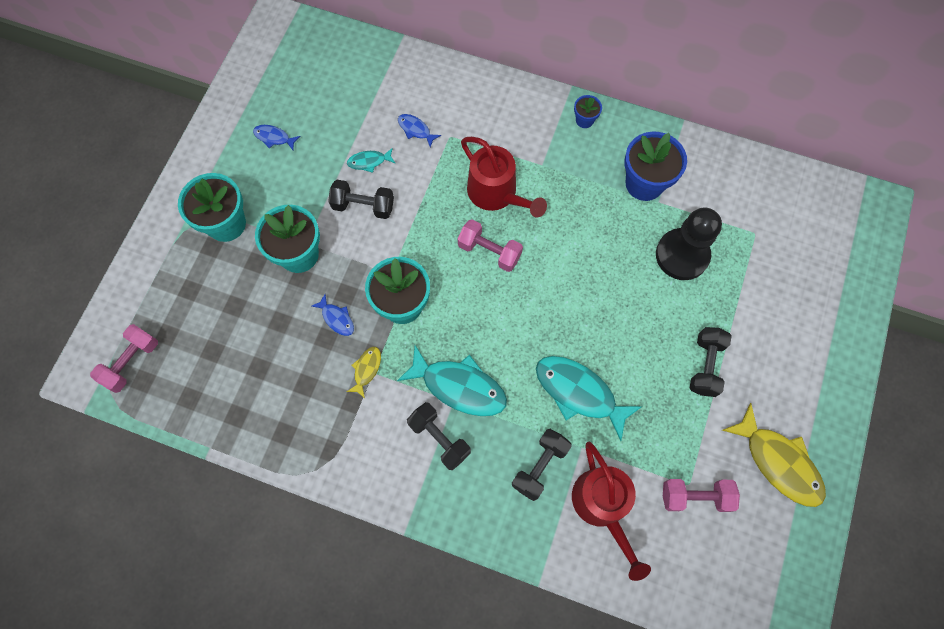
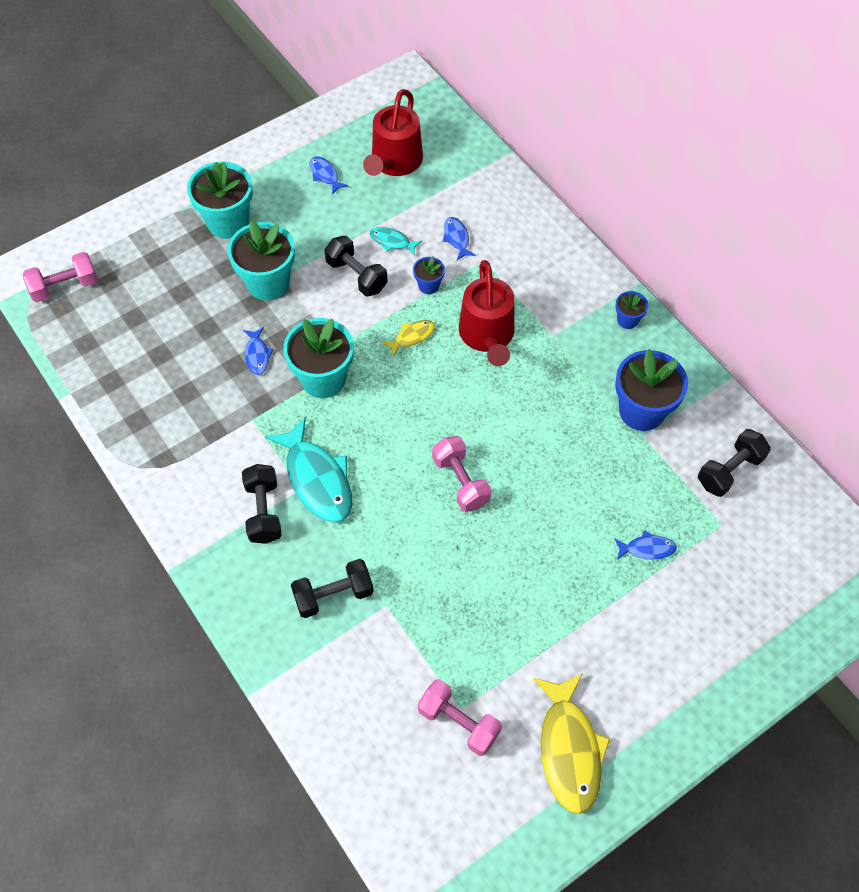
camera: 35 degrees right, 10 degrees down
(366, 369) = (248, 413): yellow fish -> yellow fish (412, 337)
(424, 180) = (428, 285): none -> blue flower pot
(489, 251) = (439, 381): pink dumbbell -> pink dumbbell (461, 481)
(579, 392) = (423, 556): turquoise fish -> none
(603, 506) = (363, 669): red watering can -> red watering can (394, 162)
(682, 255) = (626, 498): black pawn -> none
(705, 365) = (567, 612): black dumbbell -> black dumbbell (729, 470)
(722, 283) = (647, 549): none -> blue fish

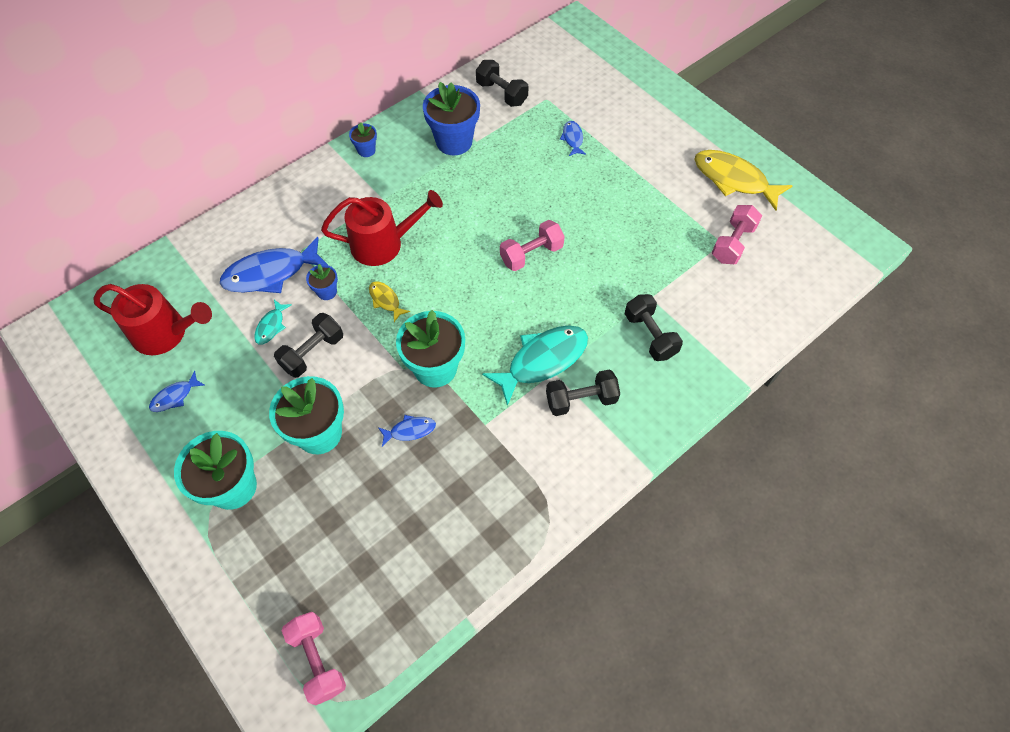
camera: 95 degrees left, 0 degrees up
(457, 238) = (271, 273): blue fish -> blue fish, size x2.07
(569, 749) = (734, 180): yellow fish -> yellow fish turned 135 degrees counterclockwise

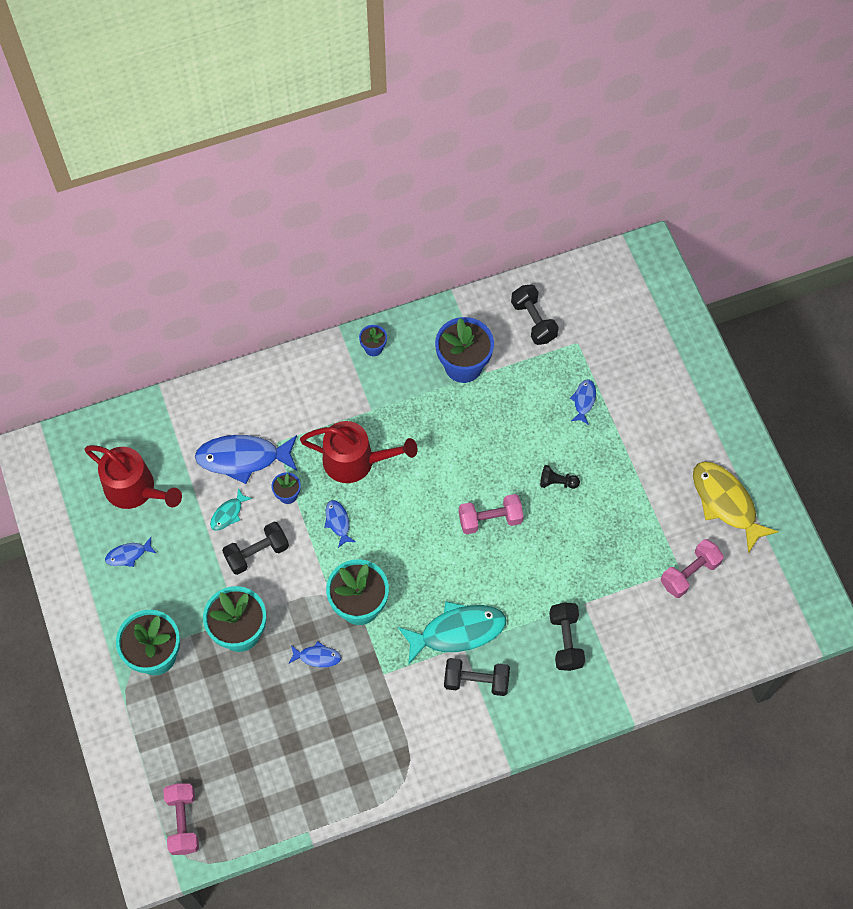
camera: 20 degrees right, 5 degrees up
(385, 300) = (338, 522): yellow fish -> blue fish
(579, 207) = (557, 482): none -> black pawn

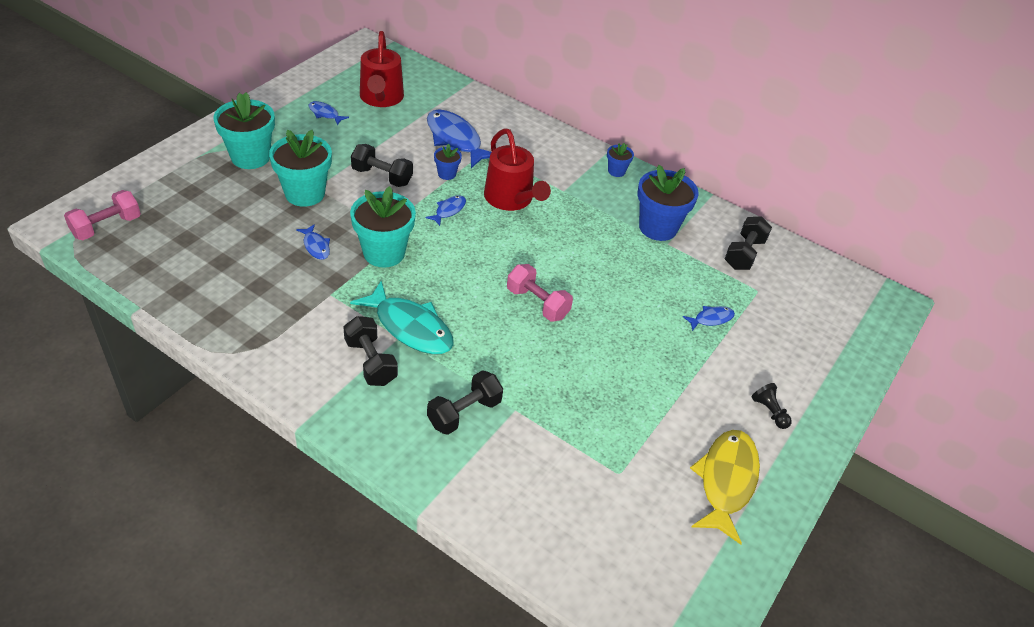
camera: 50 degrees right, 20 degrees down
(228, 513) = (402, 149): turquoise fish -> none
(557, 482) = (616, 334): black pawn -> black pawn (769, 412)
(689, 573) = (622, 485): pink dumbbell -> none

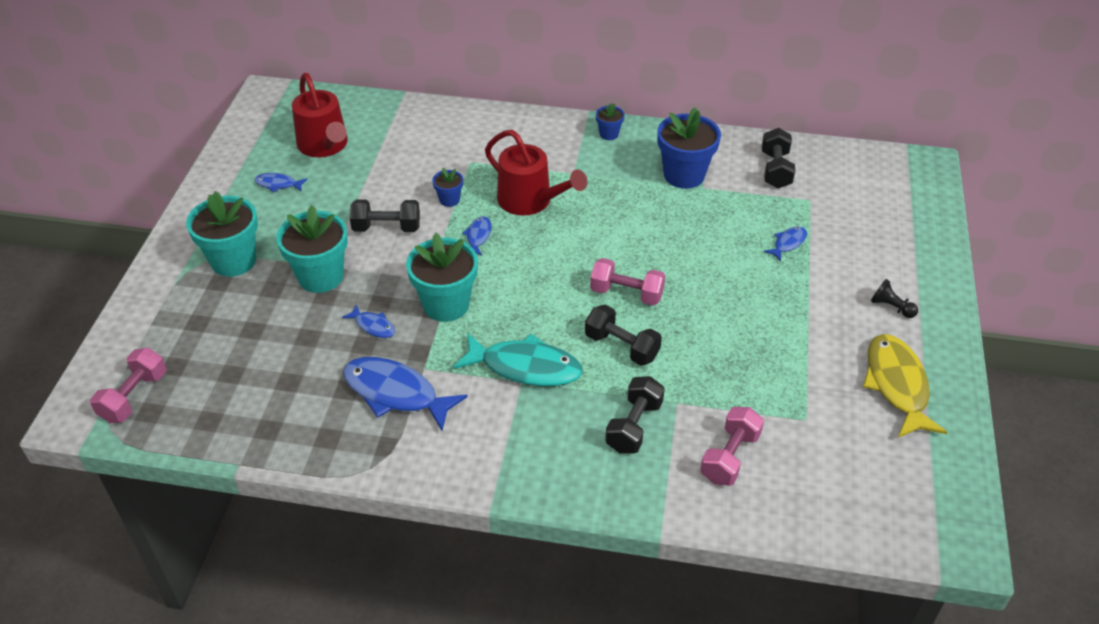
camera: 20 degrees left, 0 degrees up
(370, 362) = (512, 417): black dumbbell -> black dumbbell (621, 347)
(455, 139) = (432, 161): blue fish -> blue fish (395, 393)
(528, 475) = (730, 457): none -> pink dumbbell

